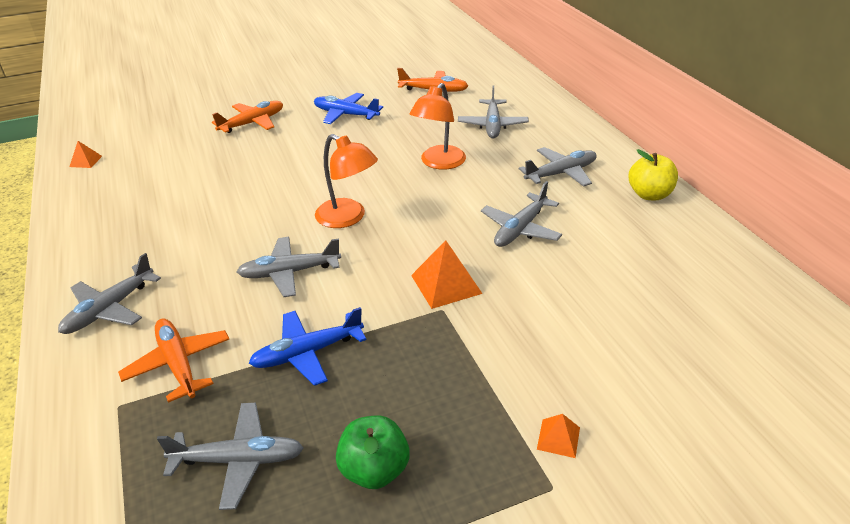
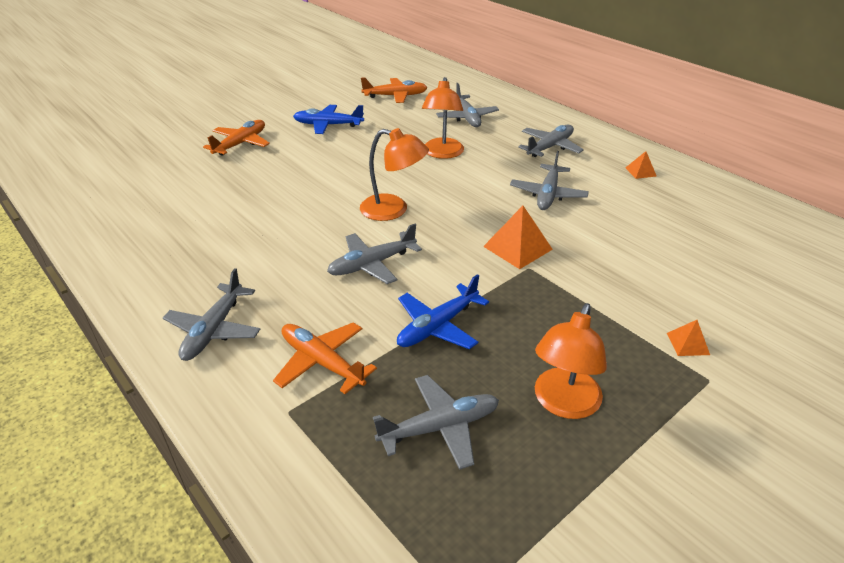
camera: 20 degrees left, 0 degrees up
(85, 161) = (83, 202): orange pyramid -> orange pyramid (640, 172)
(374, 470) = (563, 404): green apple -> orange lamp
(649, 194) = (629, 153): yellow apple -> none

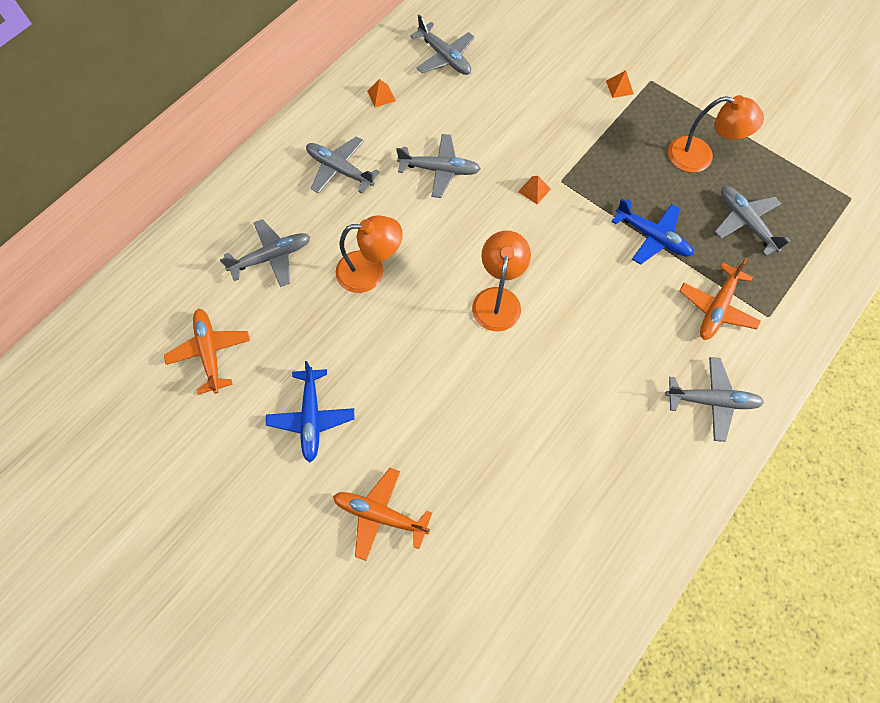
camera: 100 degrees left, 30 degrees up
(372, 264) = (589, 299): grey plane -> grey plane (444, 57)
(517, 248) = (534, 190): orange pyramid -> orange pyramid, size x0.55

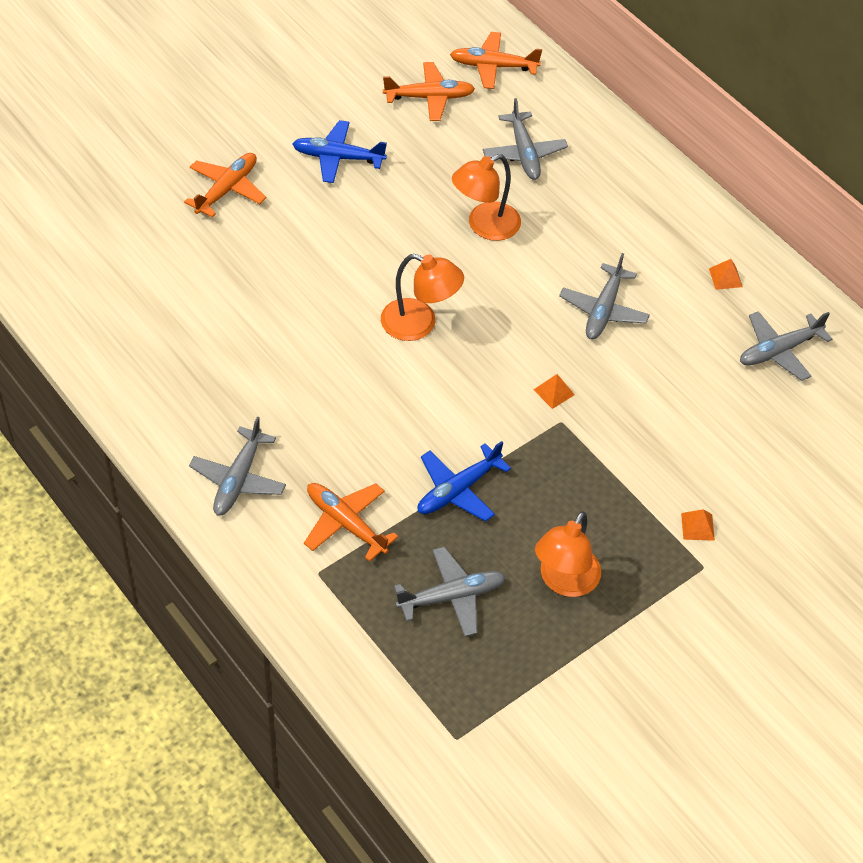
camera: 100 degrees right, 15 degrees down
(156, 303) = (494, 66): none -> orange plane
(340, 170) = (623, 223): grey plane -> none
(370, 271) = (484, 226): orange lamp -> orange lamp turned 45 degrees clockwise

